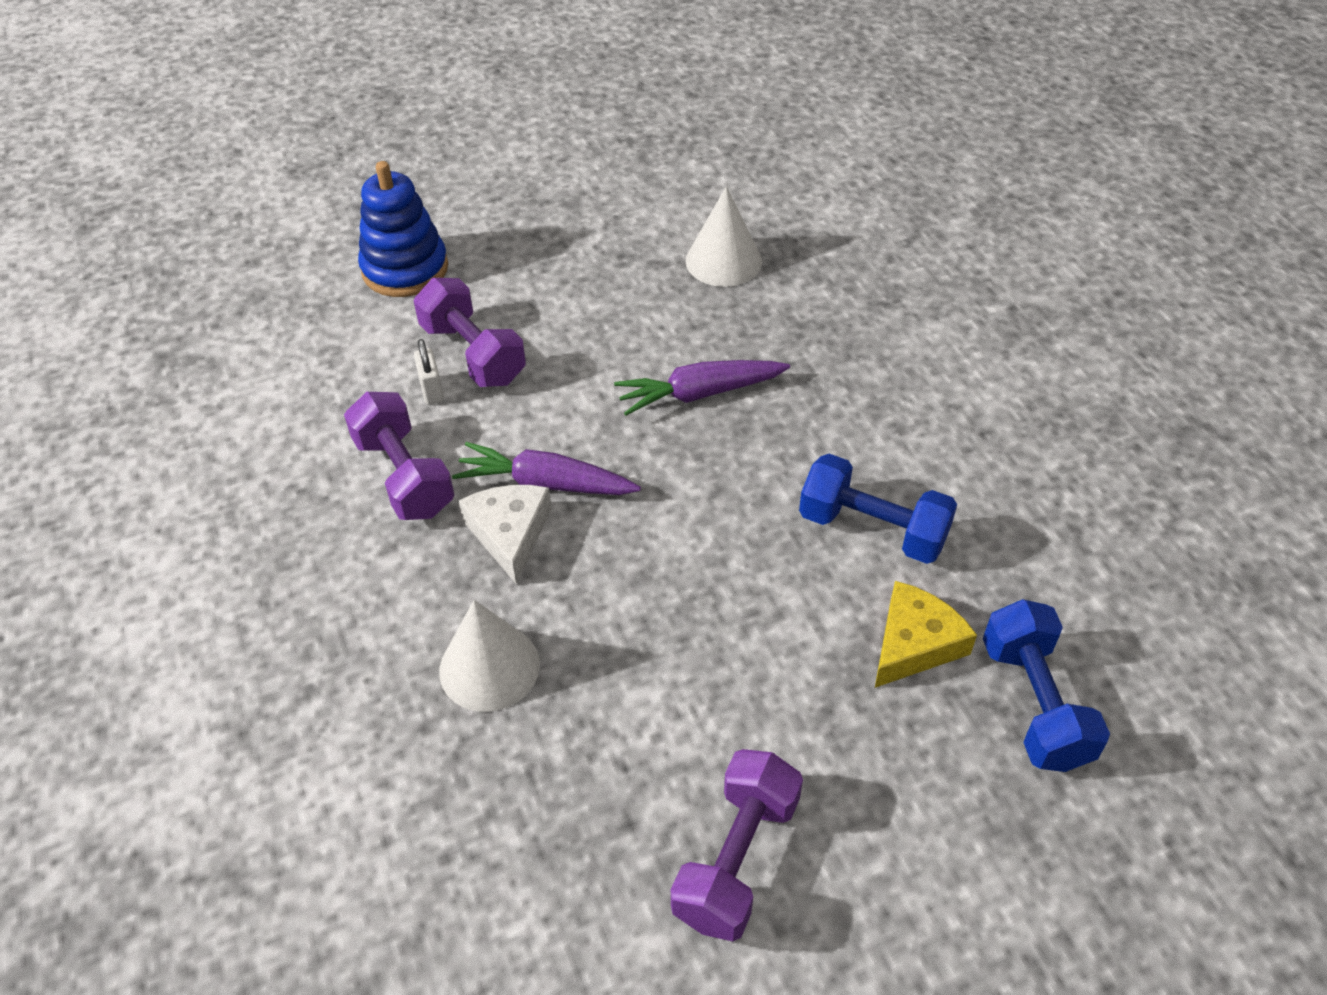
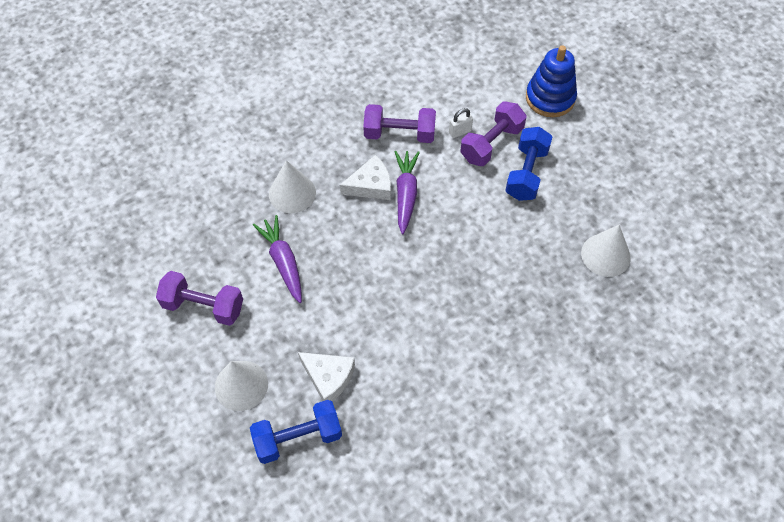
camera: 80 degrees right, 10 degrees up
(404, 476) = (399, 134): purple dumbbell -> purple dumbbell turned 45 degrees clockwise
(699, 394) = (486, 256): purple carrot -> purple carrot (283, 262)
(872, 529) = (402, 353): blue dumbbell -> blue dumbbell (526, 173)
(914, 643) = (328, 377): yellow cheese -> white cheese
(925, 794) = (241, 385): none -> white cone

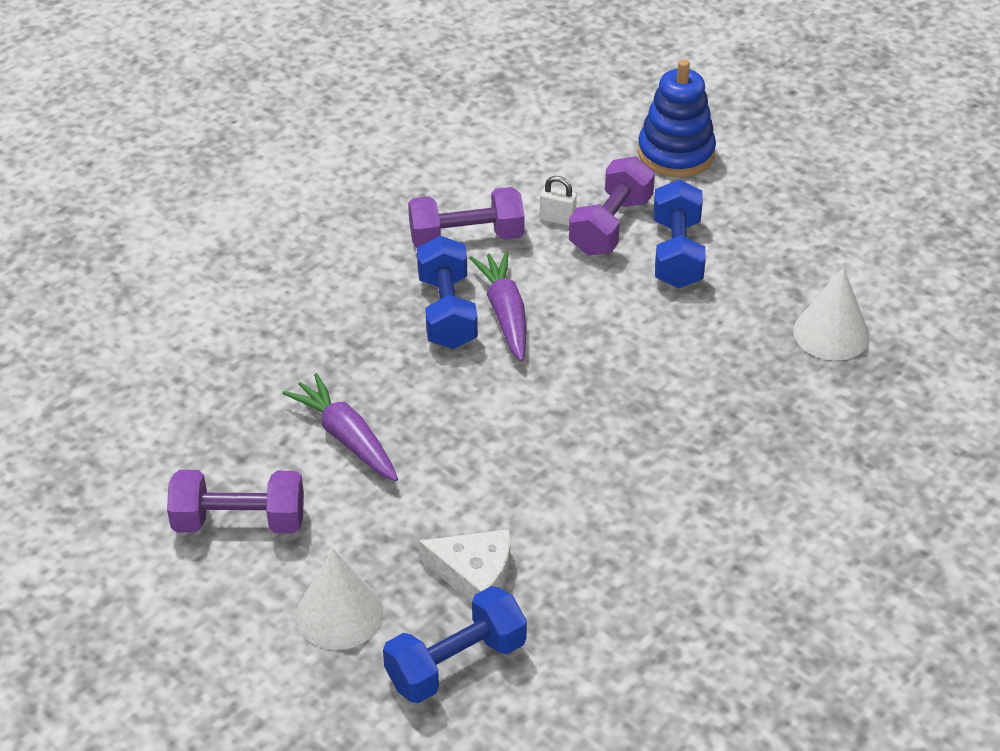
camera: 15 degrees left, 15 degrees down
(292, 193) = (327, 345): white cone -> none
(371, 185) = (447, 312): white cheese -> blue dumbbell
(460, 132) = (557, 219): white padlock -> white padlock turned 60 degrees clockwise

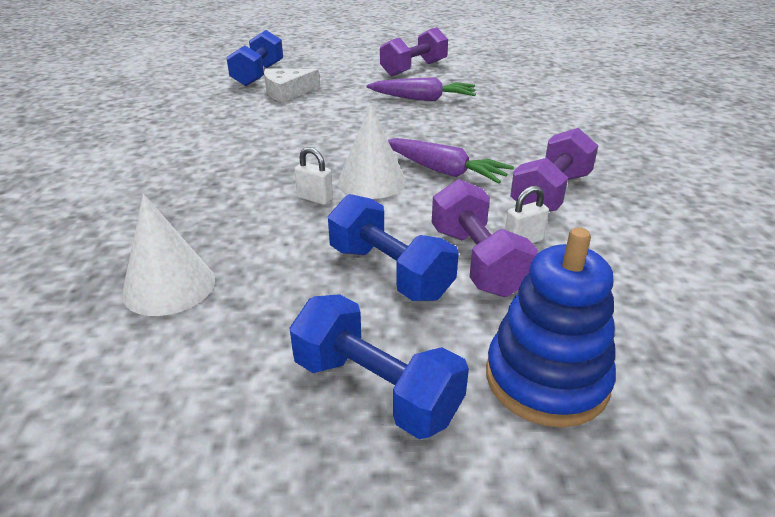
camera: 135 degrees right, 10 degrees down
(339, 613) = (328, 68): white cone -> white cone (372, 181)
(447, 312) = (478, 155): blue dumbbell -> blue dumbbell (376, 389)
(651, 353) = (315, 198): none -> white padlock

